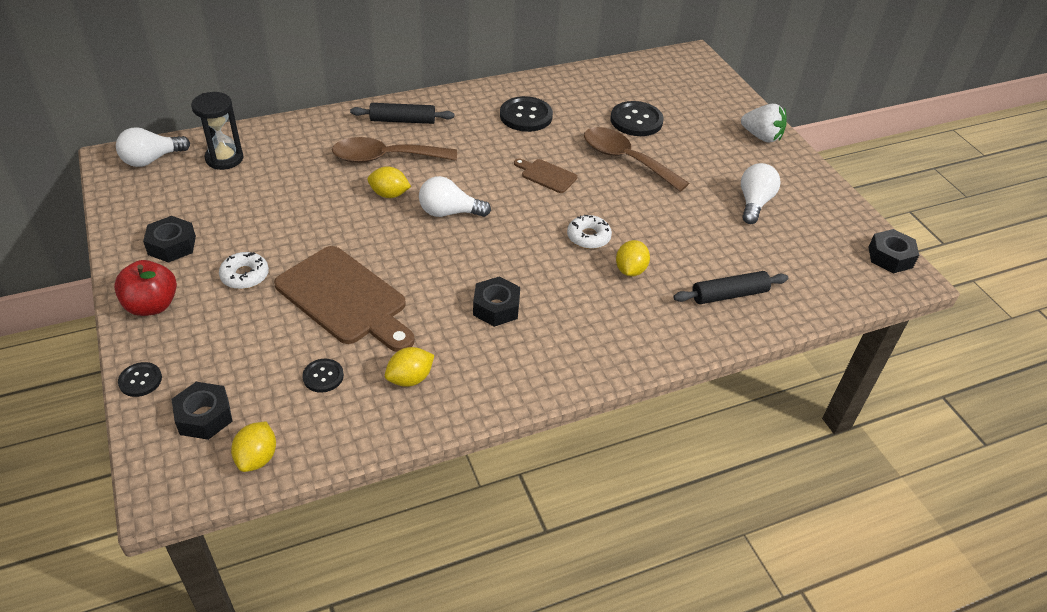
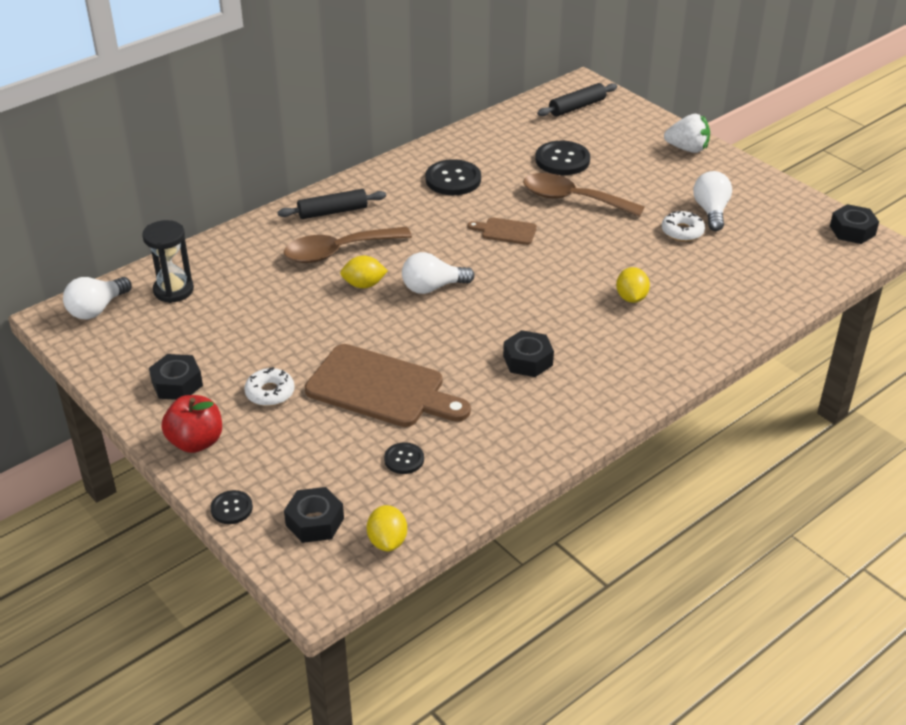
camera: 15 degrees left, 5 degrees down
(410, 378) = (485, 440): yellow lemon -> none
(588, 237) = (577, 278): white donut -> white donut (682, 231)
(729, 295) = (730, 297): black rolling pin -> black rolling pin (577, 107)

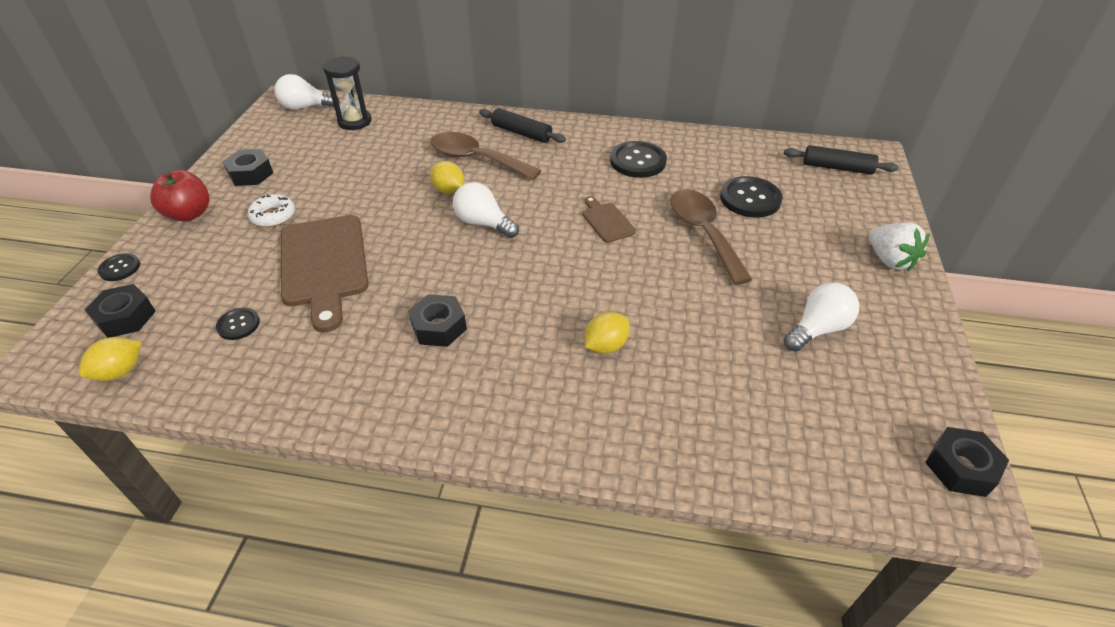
camera: 50 degrees right, 5 degrees up
(682, 231) = (755, 326): white donut -> none

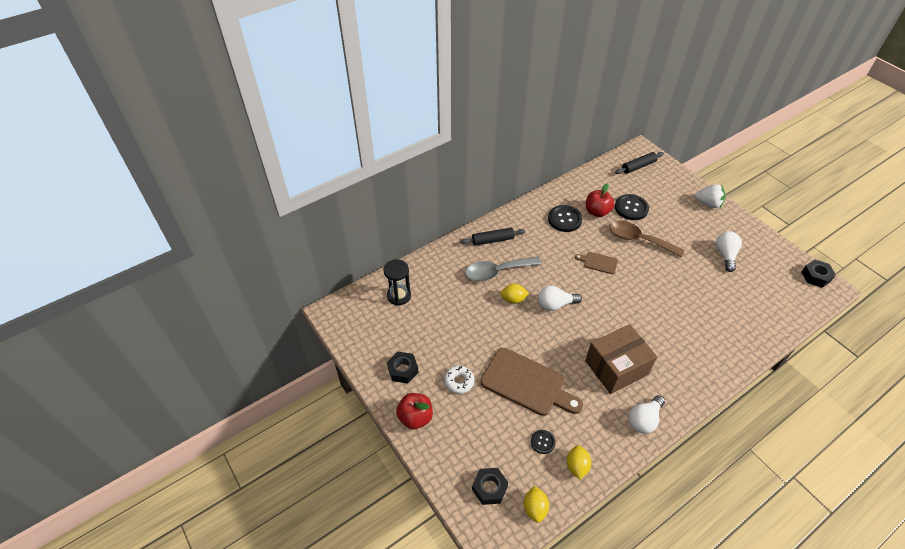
camera: 45 degrees left, 5 degrees up
(120, 268) = (438, 473): black button -> none
(305, 107) = (354, 307): white light bulb -> white light bulb (644, 419)
(439, 327) = (616, 367): black nut -> brown box
(476, 159) = (497, 272): brown spoon -> grey spoon
(606, 345) = (678, 321): yellow lemon -> yellow lemon (577, 466)
(693, 177) = (597, 212): none -> red apple

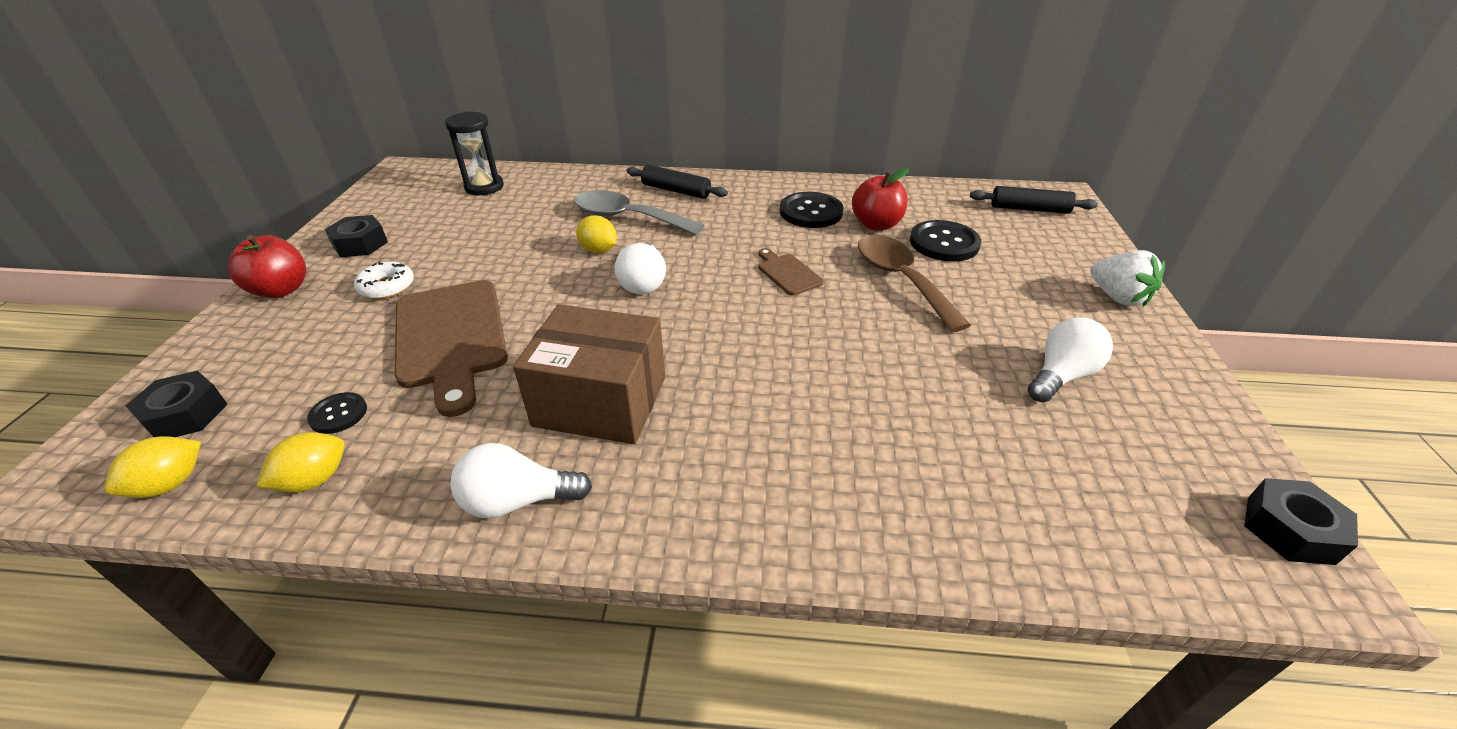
camera: 40 degrees right, 10 degrees down
(555, 304) = (643, 282): white light bulb -> white light bulb turned 120 degrees counterclockwise

